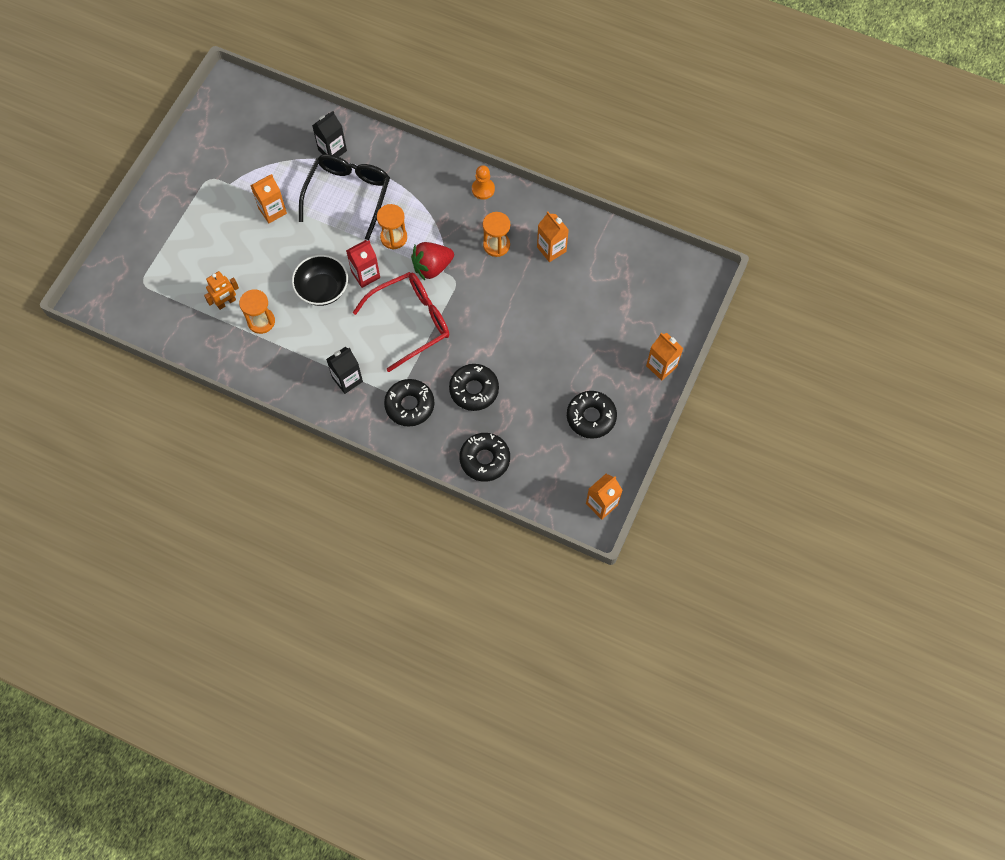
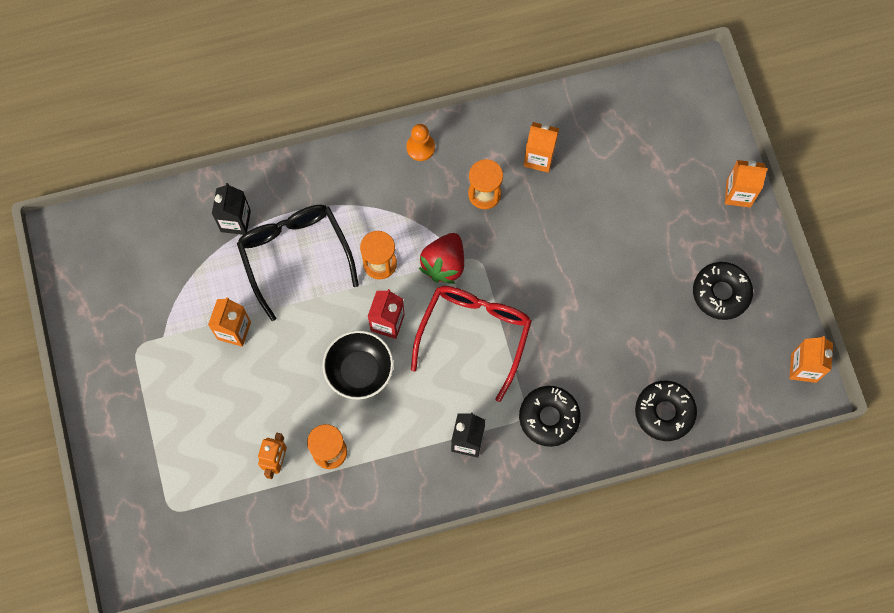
camera: 40 degrees left, 5 degrees up
(474, 390) = (594, 353): black donut -> none

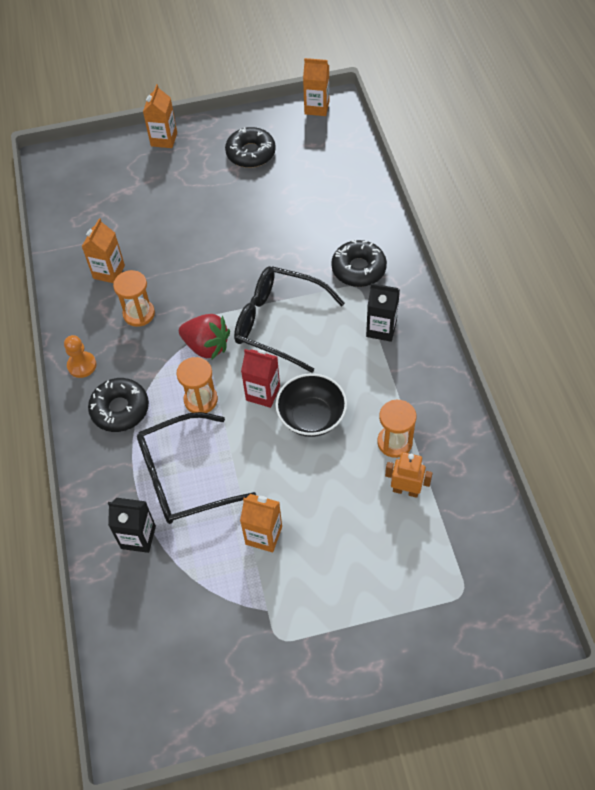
camera: 85 degrees left, 15 degrees down
(474, 334) = (278, 323): red glasses -> black glasses
(664, 412) = (353, 192): black donut -> black donut (120, 409)

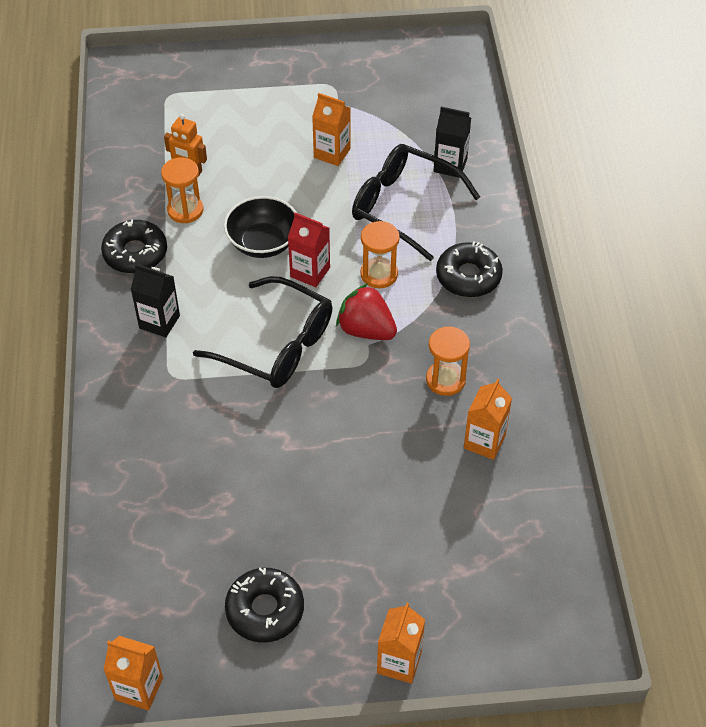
camera: 175 degrees left, 5 degrees down
(82, 365) = (513, 328): orange pawn -> none
(183, 477) = (403, 207): black glasses -> black glasses turned 135 degrees counterclockwise
(358, 269) = (161, 399): black donut -> black donut (135, 253)

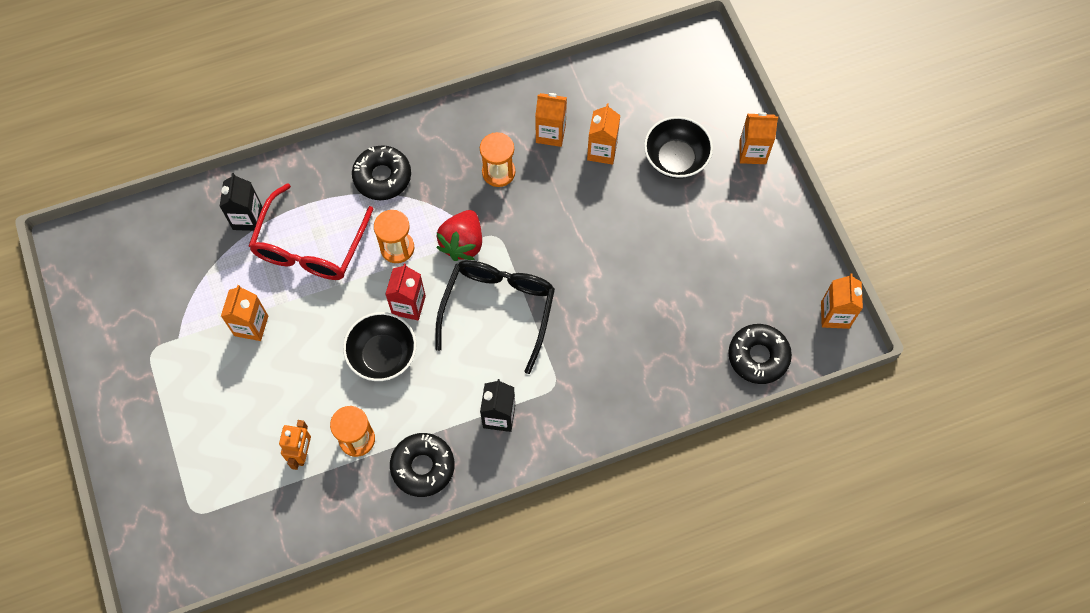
camera: 105 degrees left, 15 degrees up
(265, 610) = (744, 249): black donut -> black donut (758, 356)
(403, 207) = (310, 246): black glasses -> red glasses
(414, 567) = (676, 159): none -> black bowl
(446, 489) = (602, 151): none -> orange carton

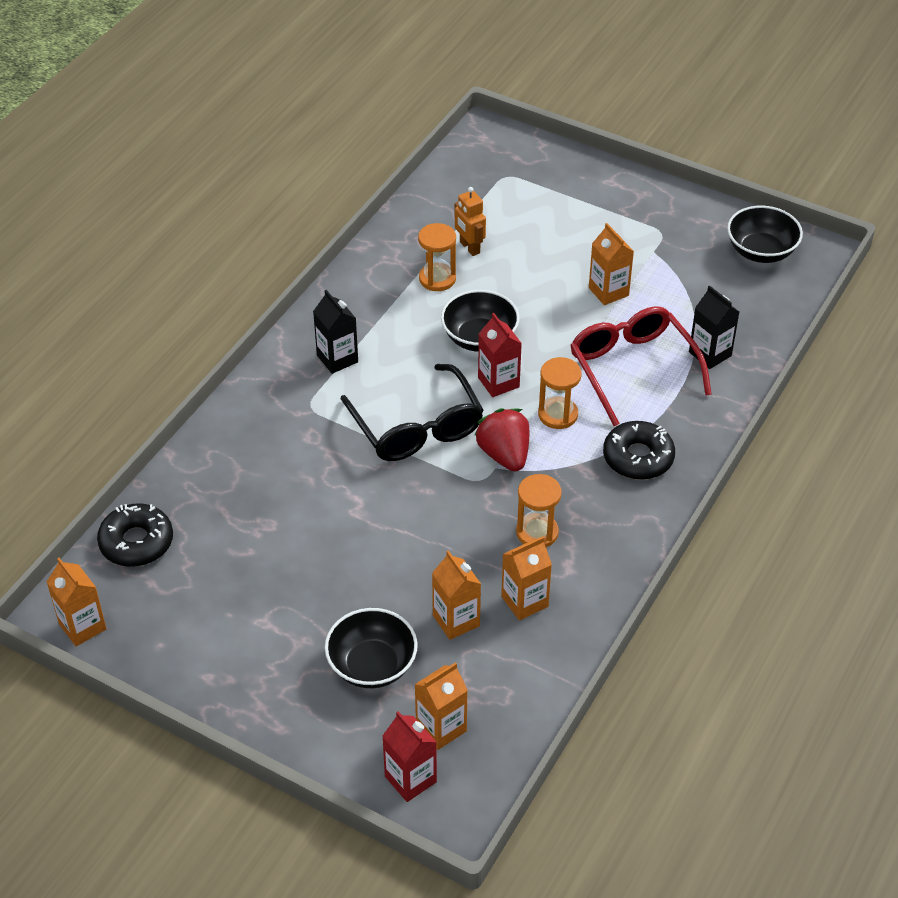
camera: 140 degrees right, 20 degrees down
(107, 276) = (761, 251): none -> black bowl
(423, 467) = (365, 294): black donut -> none
(710, 79) = (410, 779): none -> red carton
(752, 152) = (294, 730): orange carton -> orange carton (441, 728)

